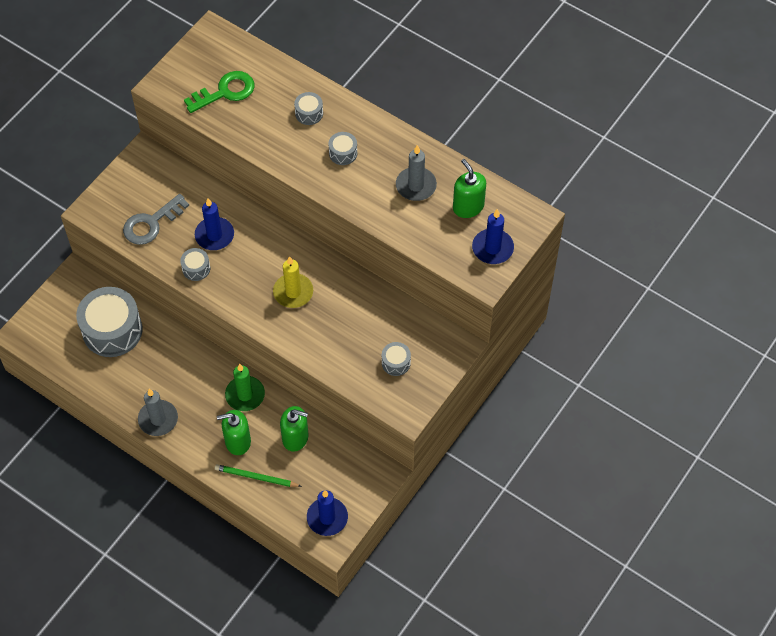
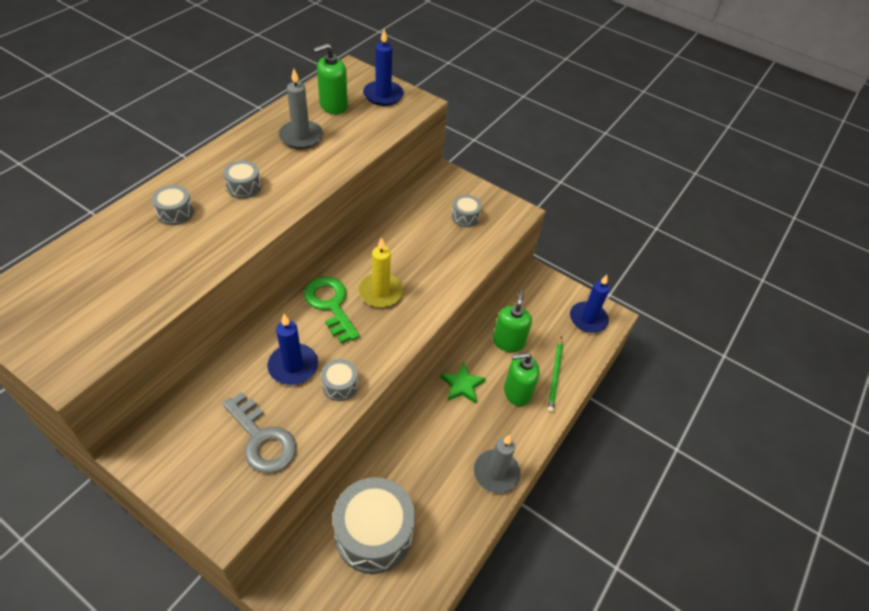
camera: 95 degrees left, 10 degrees down
(225, 92) = (108, 292): green key -> green key (330, 305)
(237, 441) = (517, 392): green soap dispenser -> green soap dispenser turned 90 degrees clockwise
(245, 395) = (462, 385): green candle -> green star

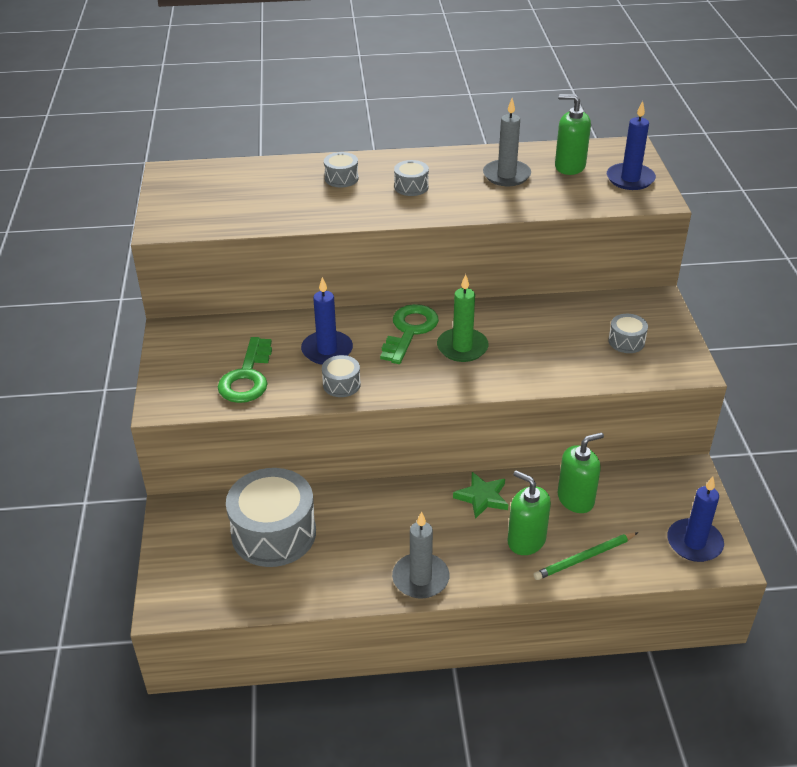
camera: 55 degrees right, 10 degrees down
(262, 439) = (247, 377): grey key -> green key
(380, 292) = (462, 347): yellow candle -> green candle

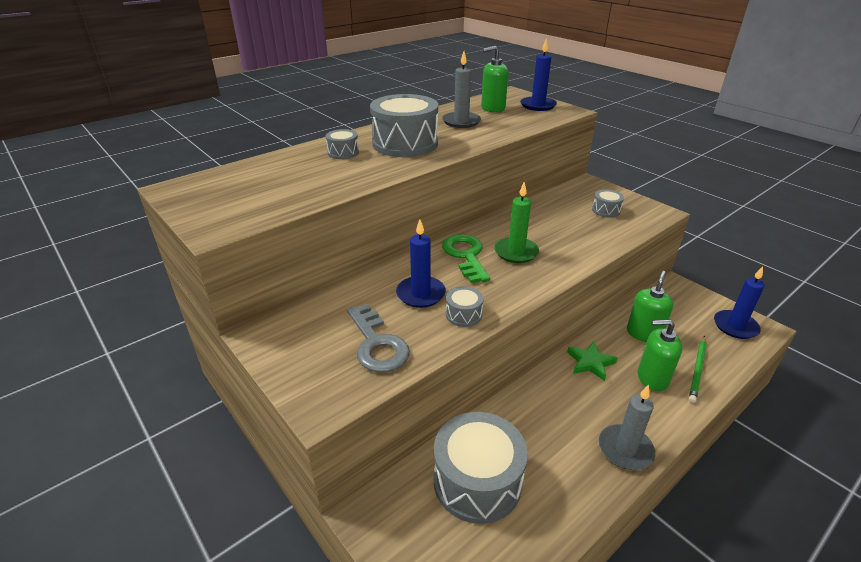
camera: 35 degrees left, 5 degrees down
(247, 377) = (377, 344): green key -> grey key
(411, 187) = (405, 144): grey drum -> grey drum, size x2.19

